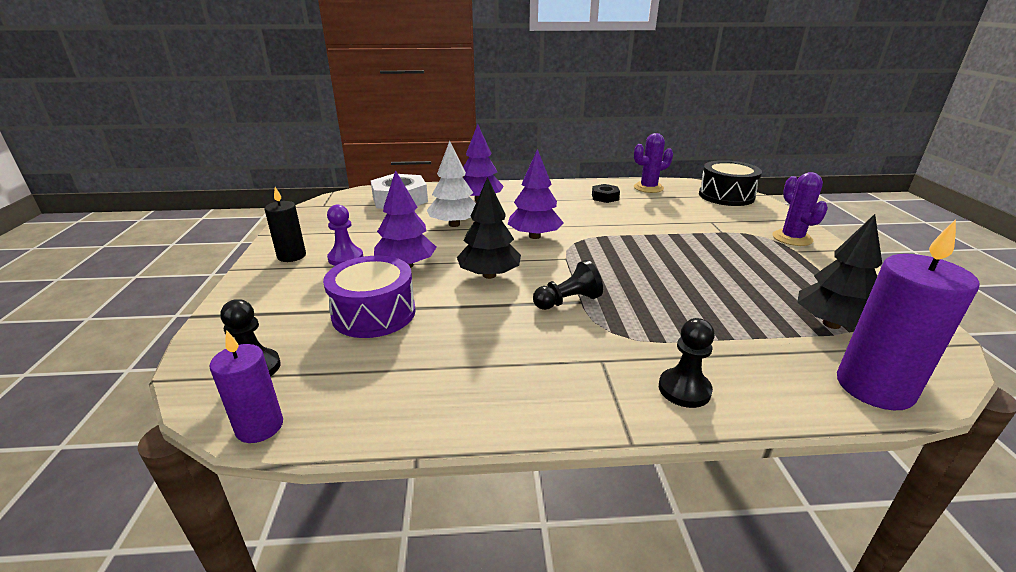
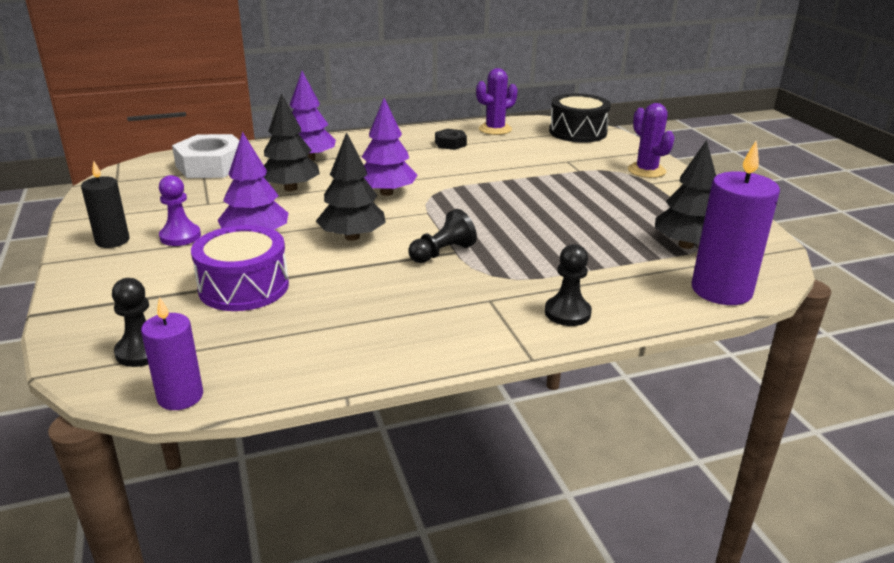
camera: 15 degrees left, 0 degrees up
(454, 224) = (290, 188): white tree -> black tree

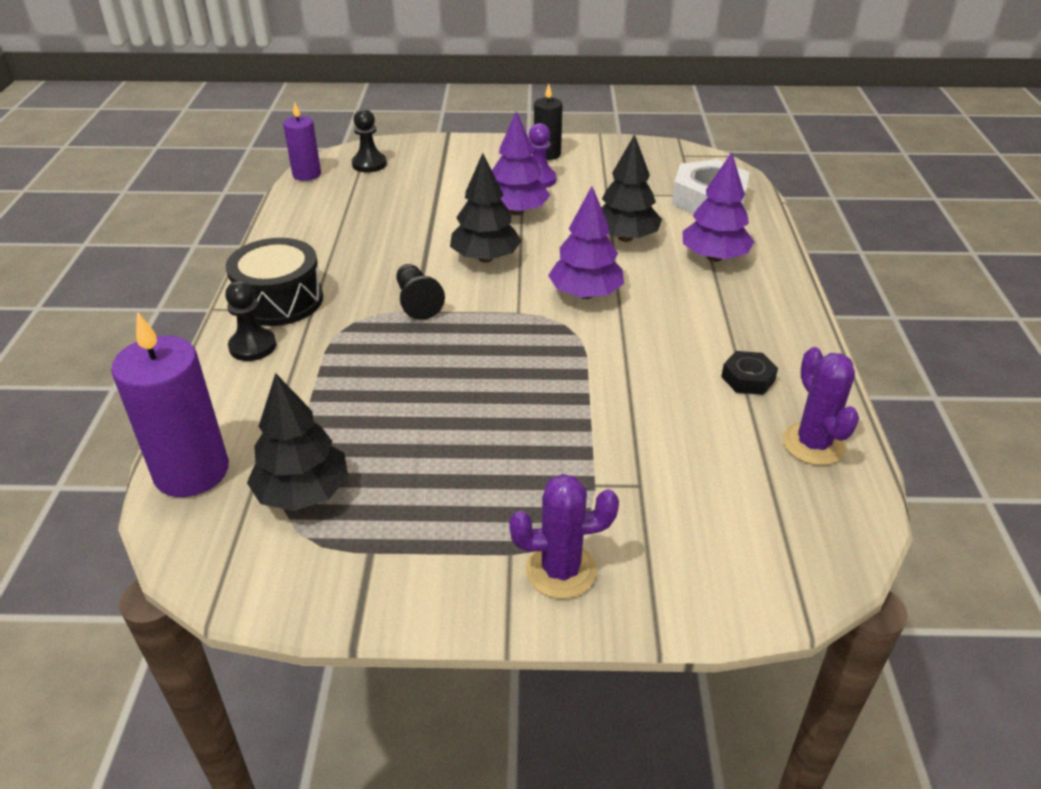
camera: 110 degrees right, 10 degrees up
(244, 287) = (428, 201): purple drum -> none
(577, 132) = (785, 553): black drum -> black drum (279, 300)

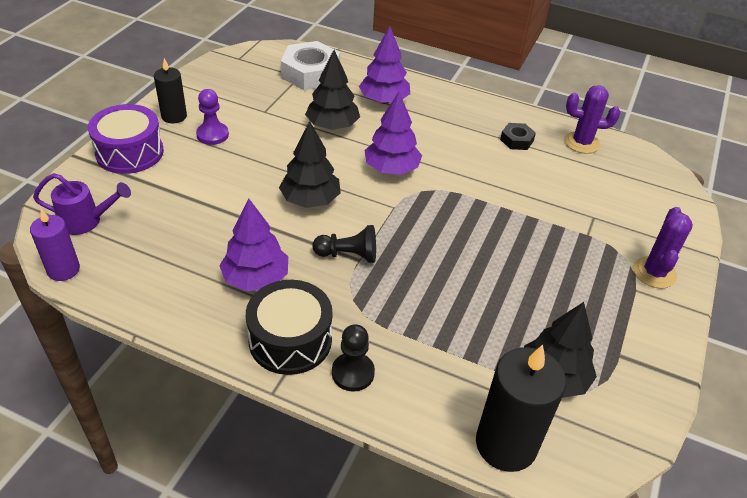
camera: 70 degrees left, 5 degrees up
(191, 471) = (506, 444): purple candle -> black candle
(369, 164) = (86, 221): black pawn -> purple watering can
(474, 152) = (130, 152): none -> purple drum
(516, 211) = (253, 162): purple tree -> purple tree (256, 278)

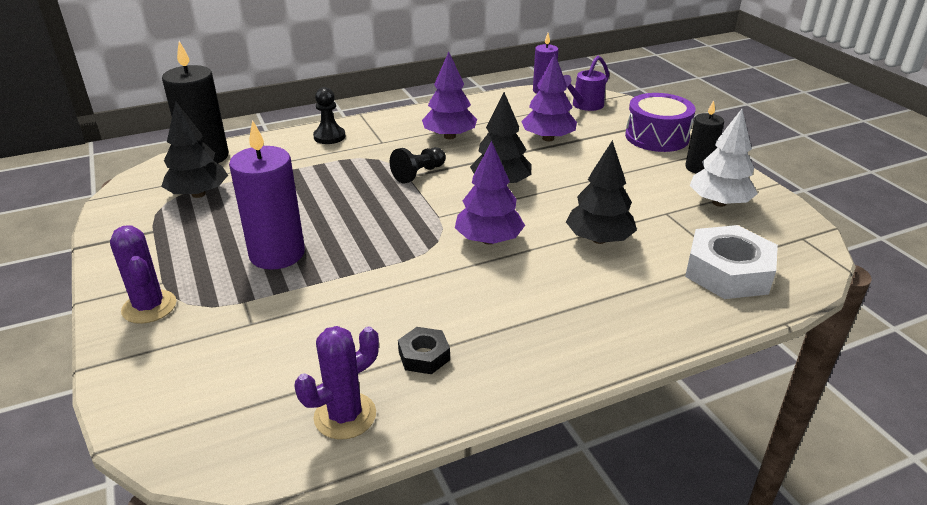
camera: 135 degrees right, 10 degrees down
(212, 135) = (648, 175): purple pawn -> none
(225, 95) = (719, 203): none -> white tree
(290, 340) = (384, 129): black drum -> none
(384, 100) = (616, 297): purple tree -> purple tree (548, 138)
(537, 256) = (277, 254): none -> purple candle

